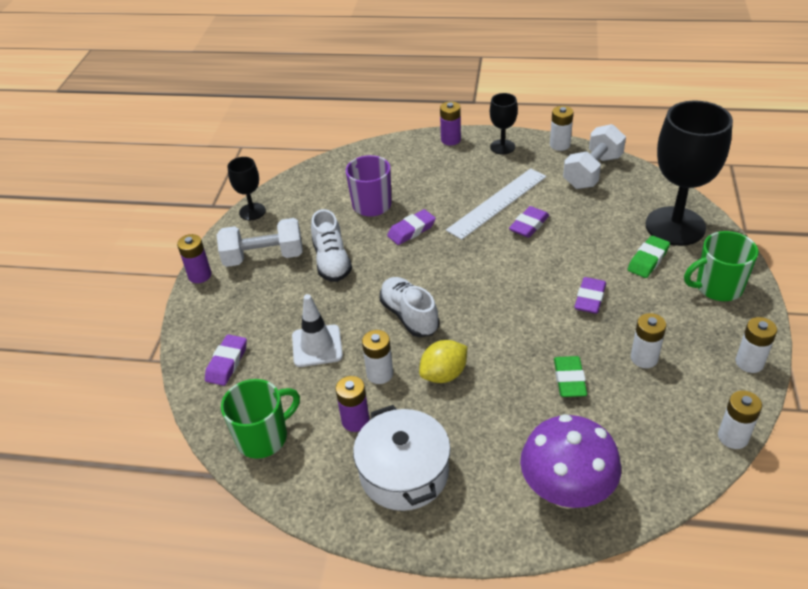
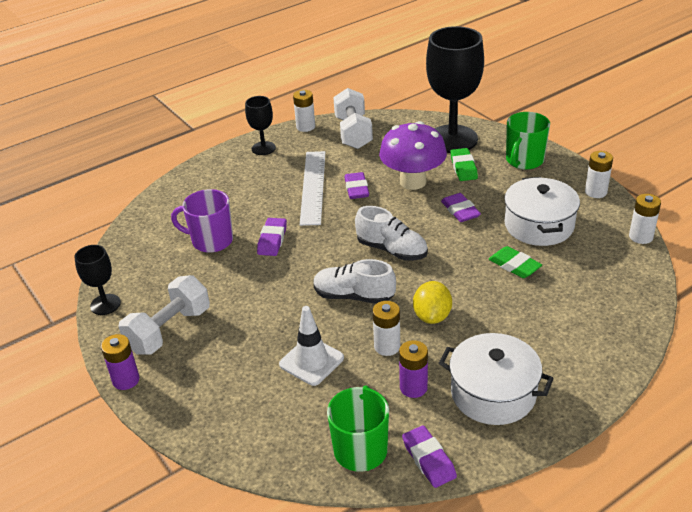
camera: 45 degrees left, 5 degrees down
(227, 363) = (252, 423): purple eraser -> purple eraser (429, 459)
(332, 261) = (236, 298): white shoe -> white shoe (392, 250)
(450, 140) = (214, 163): purple battery -> none
(566, 491) = (600, 329): purple mushroom -> purple mushroom (413, 182)
(644, 358) = (539, 225): white battery -> white pot

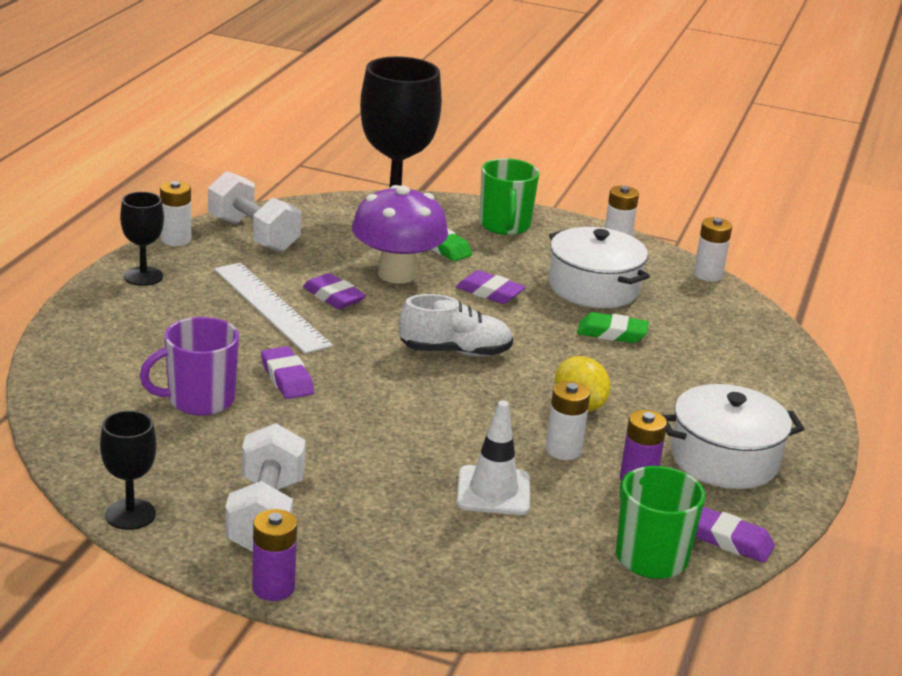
camera: 40 degrees left, 10 degrees down
(354, 296) = (465, 411): white shoe -> none

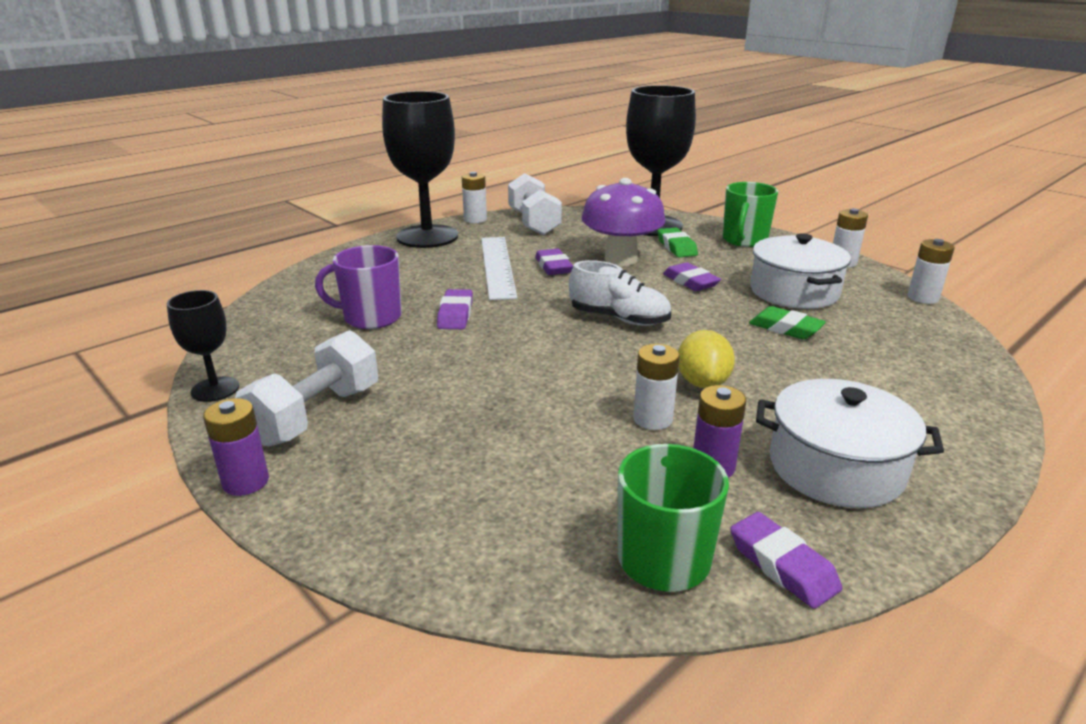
camera: 30 degrees right, 0 degrees up
(143, 276) = (427, 236): black goblet -> black goblet, size x2.05
(493, 491) = (545, 442): white traffic cone -> none

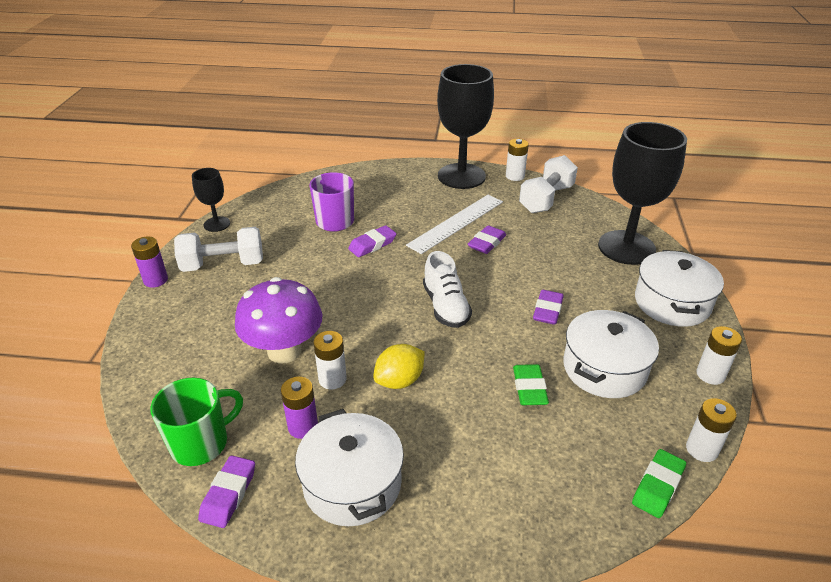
camera: 50 degrees right, 10 degrees up
(621, 259) = (540, 263): purple mushroom -> purple mushroom (284, 351)
(676, 247) = (602, 277): green eraser -> green eraser (658, 486)
(744, 240) = (672, 303): green mug -> white pot

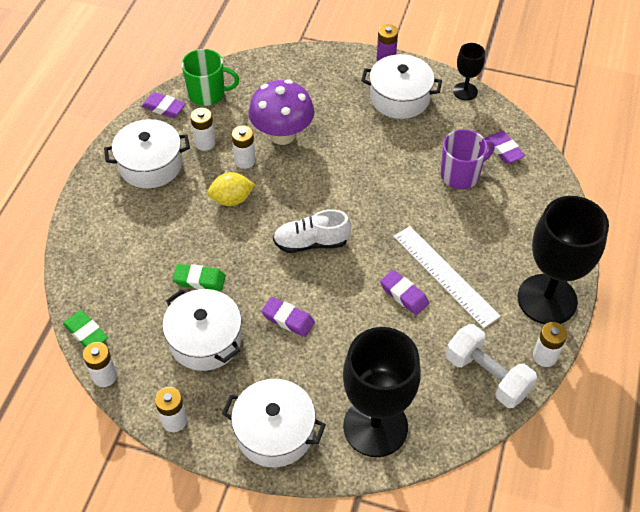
camera: 100 degrees right, 15 degrees up
(201, 443) = (207, 94): green mug -> green mug turned 60 degrees counterclockwise
(223, 265) = (400, 98): white dumbbell -> white pot
(303, 427) = (205, 143): purple battery -> white battery
(372, 245) = (415, 201): purple eraser -> purple eraser (503, 150)
(399, 381) = (232, 199): yellow lemon -> yellow lemon turned 75 degrees counterclockwise

